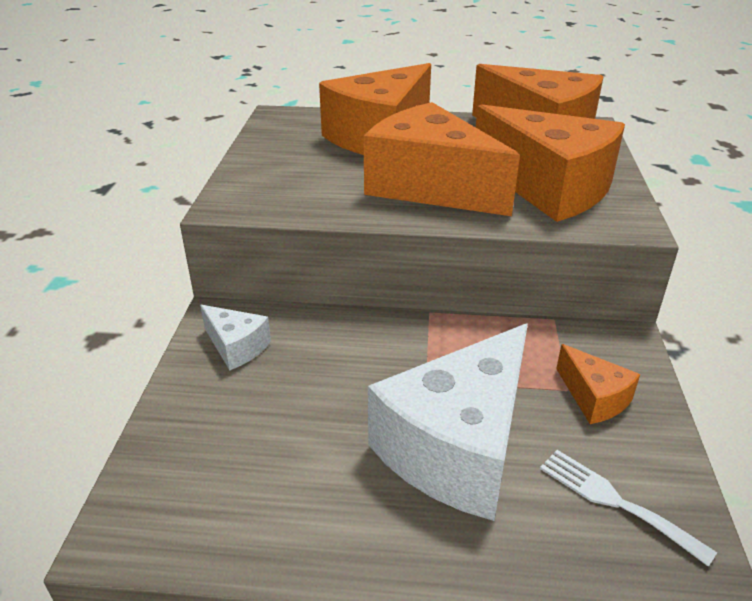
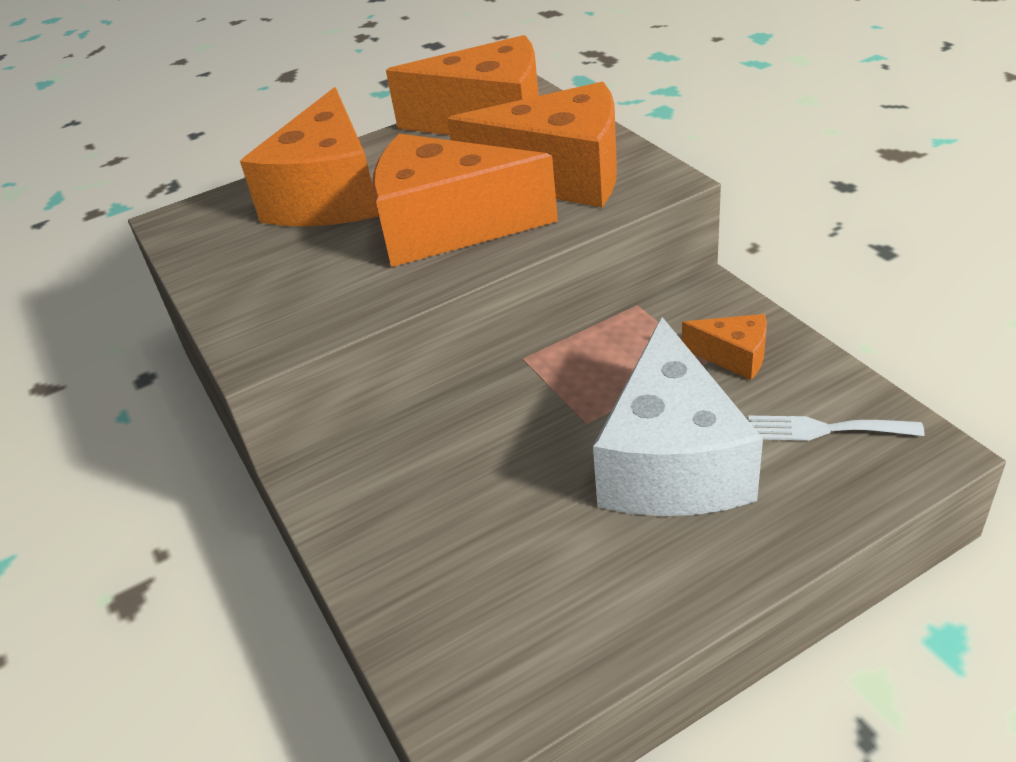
camera: 30 degrees left, 5 degrees up
(236, 347) = (371, 498): white cheese -> none

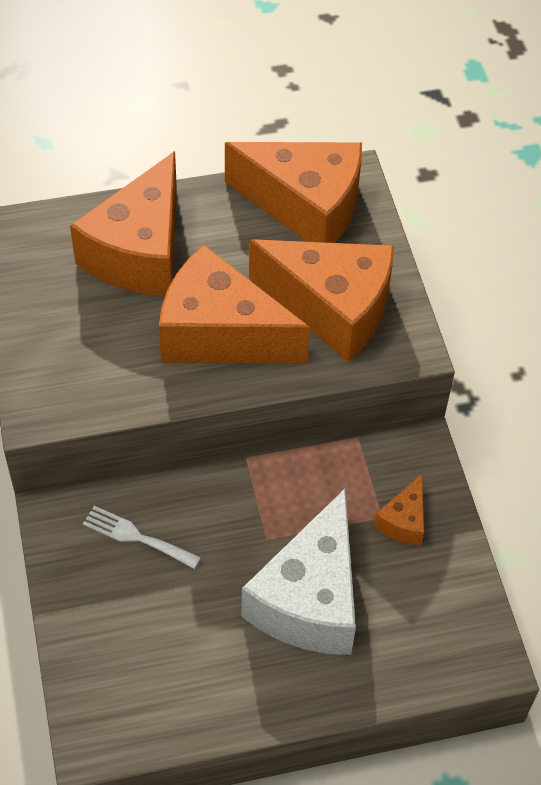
camera: 10 degrees right, 15 degrees up
(733, 356) = (403, 521): orange cheese -> orange cheese turned 75 degrees clockwise
(824, 429) = (430, 614): white fork -> white fork (136, 537)

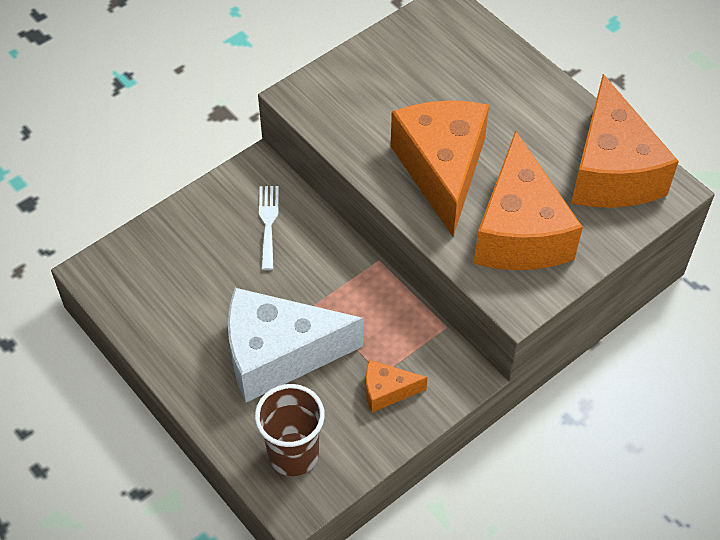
camera: 65 degrees right, 0 degrees up
(139, 252) = (483, 88): orange cheese -> none
(433, 636) = (293, 454): none -> brown cup

